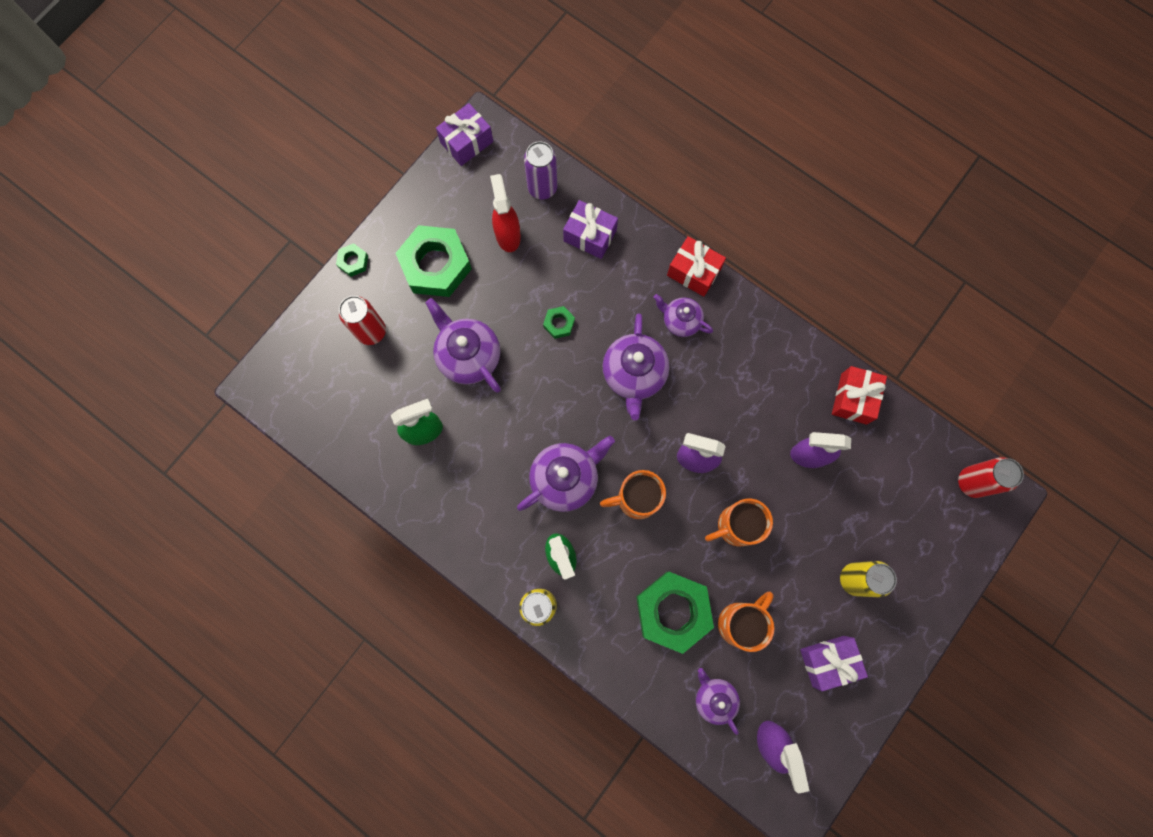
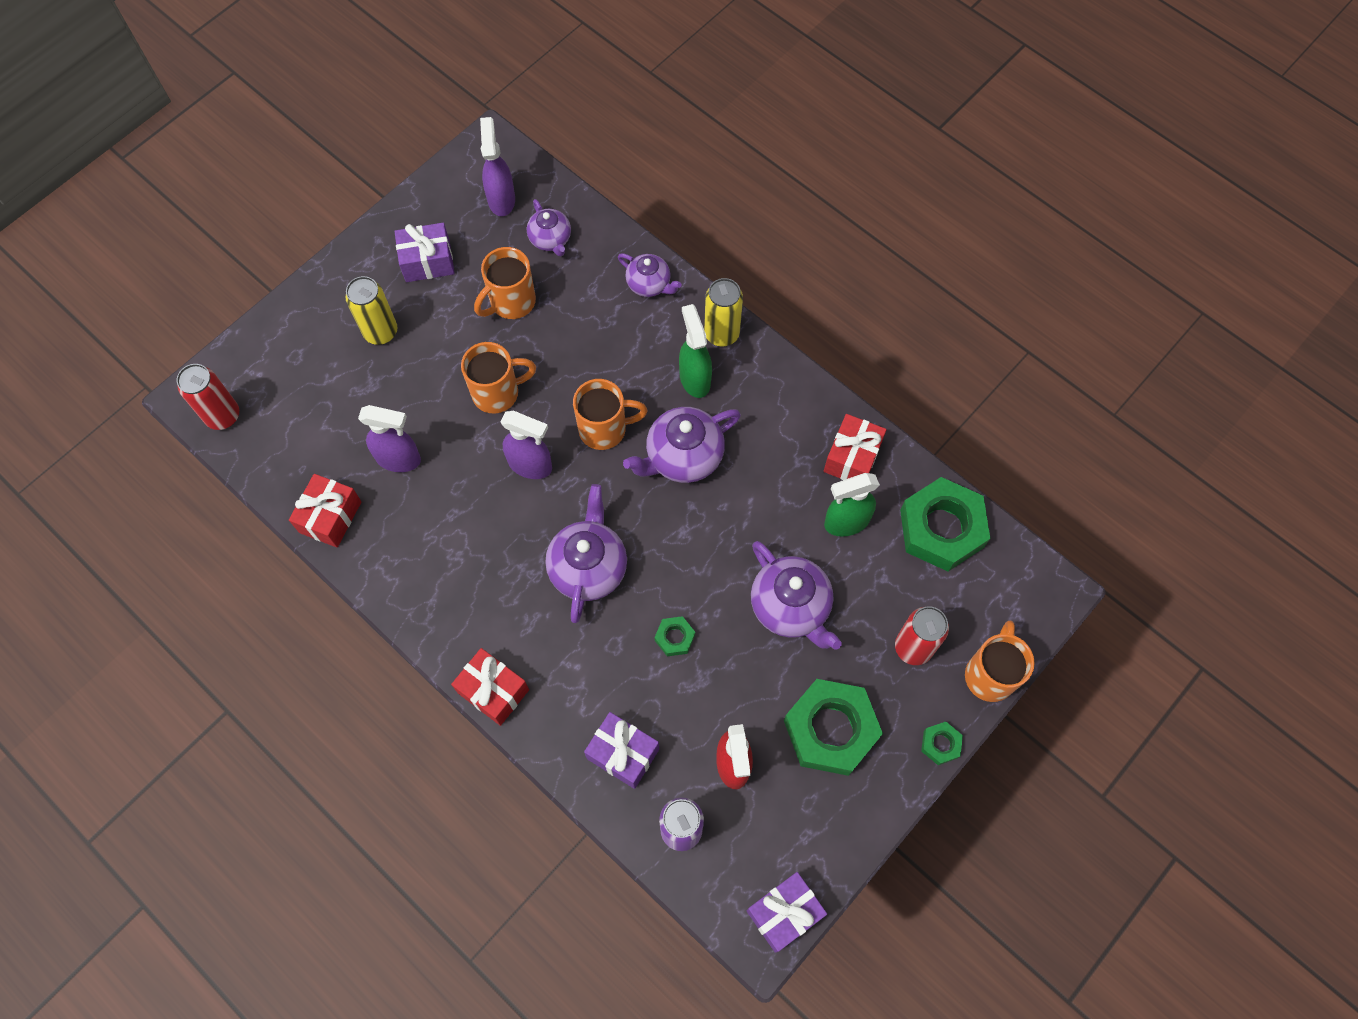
camera: 175 degrees left, 10 degrees down
(312, 316) = (990, 674): none -> orange mug
(419, 490) = (852, 457): none -> red gift
(673, 611) = (580, 317): green nut -> green nut (941, 528)
(680, 321) = (521, 628): purple teapot -> purple teapot (649, 284)

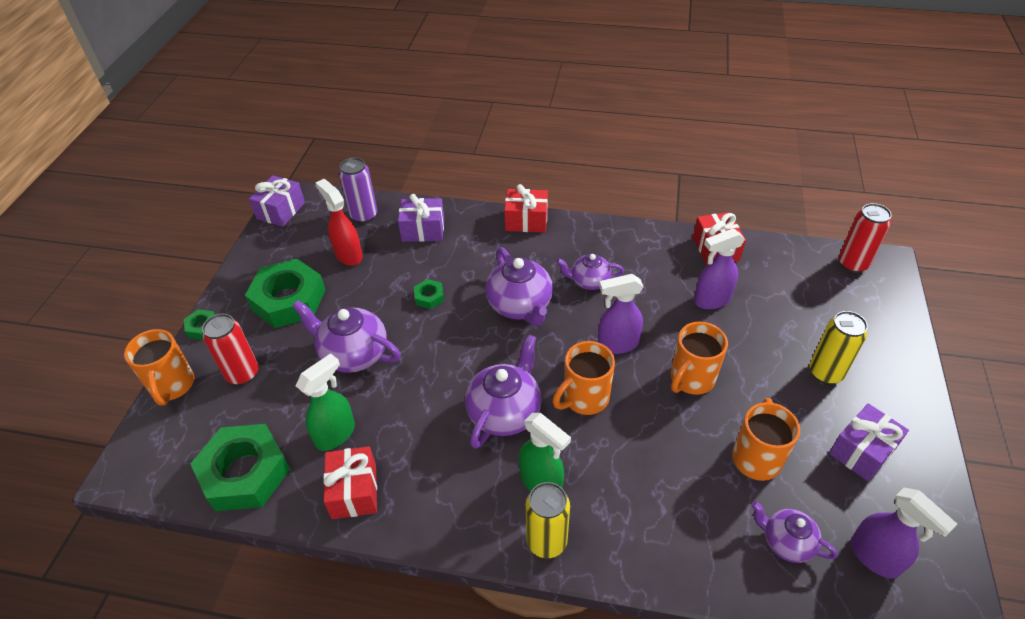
camera: 150 degrees right, 20 degrees down
(649, 284) = (654, 552): purple teapot -> purple teapot (589, 281)

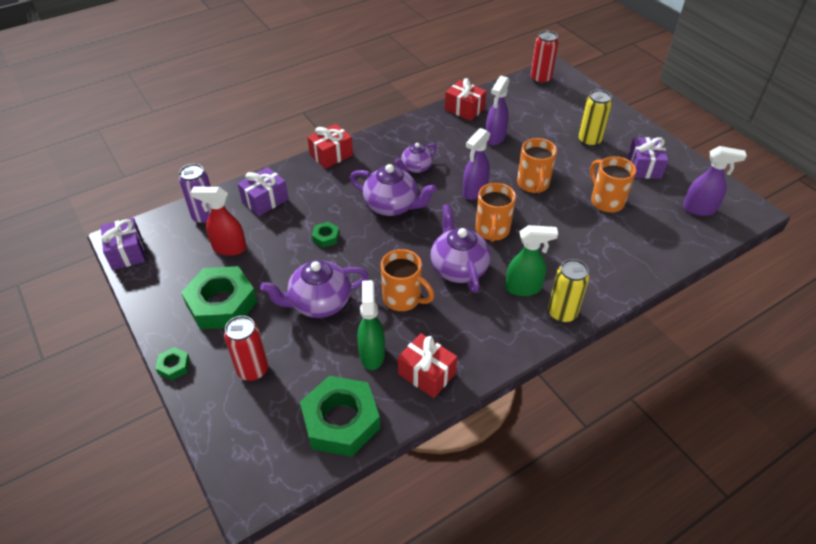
camera: 45 degrees left, 0 degrees up
(172, 386) = (205, 417): orange mug -> orange mug (403, 299)
(786, 542) = (661, 229): purple teapot -> none

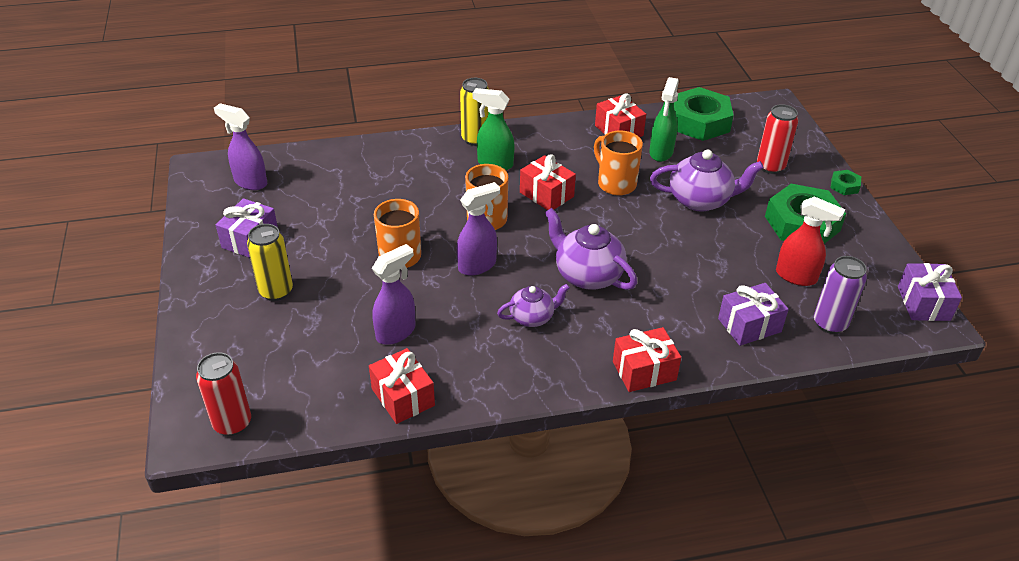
camera: 160 degrees left, 5 degrees down
(326, 237) = (679, 259): green nut -> none
(458, 268) = (546, 194): purple teapot -> red gift
(606, 201) = (337, 215): orange mug -> none

